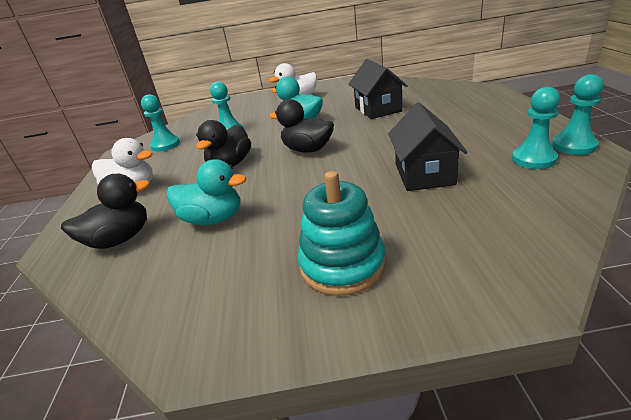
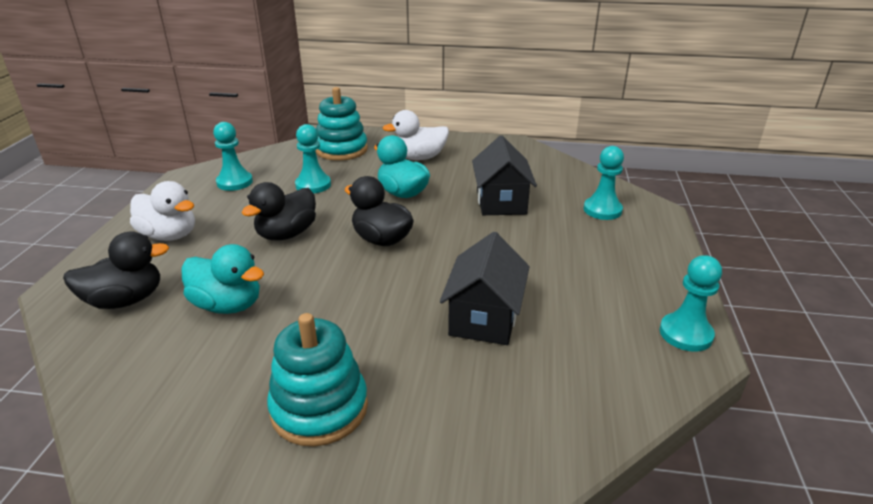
camera: 10 degrees right, 0 degrees up
(237, 109) = (341, 150): none -> turquoise stacking toy
(533, 159) = (623, 338): turquoise pawn -> turquoise pawn (602, 210)

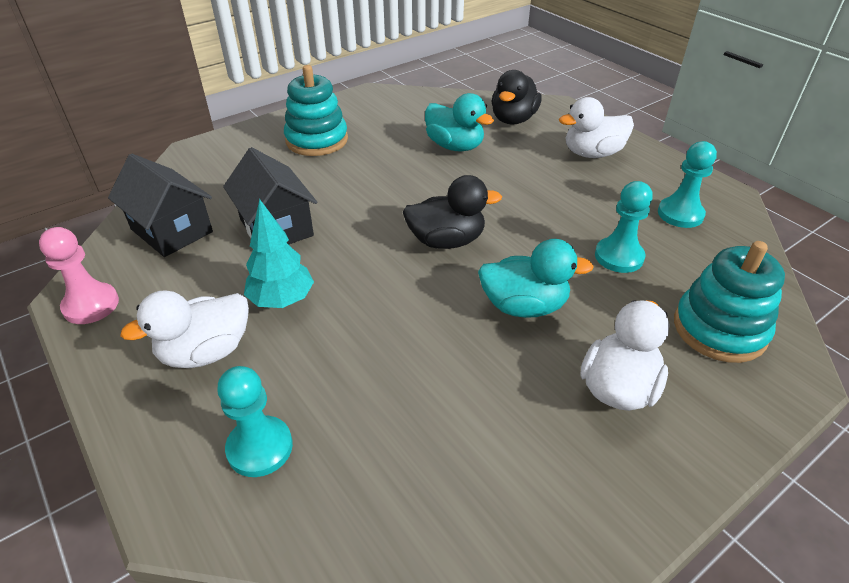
camera: 135 degrees right, 10 degrees up
(228, 305) = (455, 146): turquoise duck -> turquoise duck turned 120 degrees counterclockwise
(287, 234) = (524, 200): black duck -> none
(501, 202) = (403, 369): black house -> black house (172, 230)
(533, 262) = (282, 300): none -> turquoise tree
(606, 259) = (206, 352): none -> white duck
(685, 334) = (91, 305): turquoise pawn -> pink pawn

